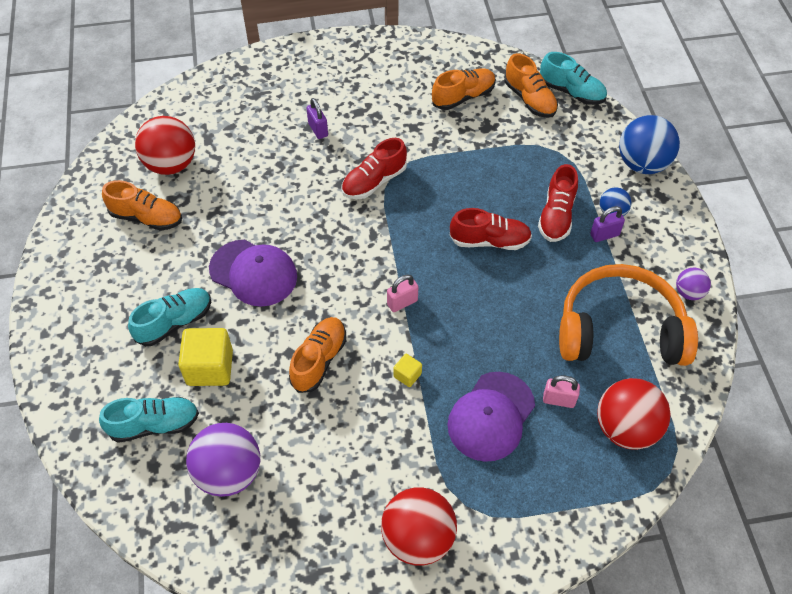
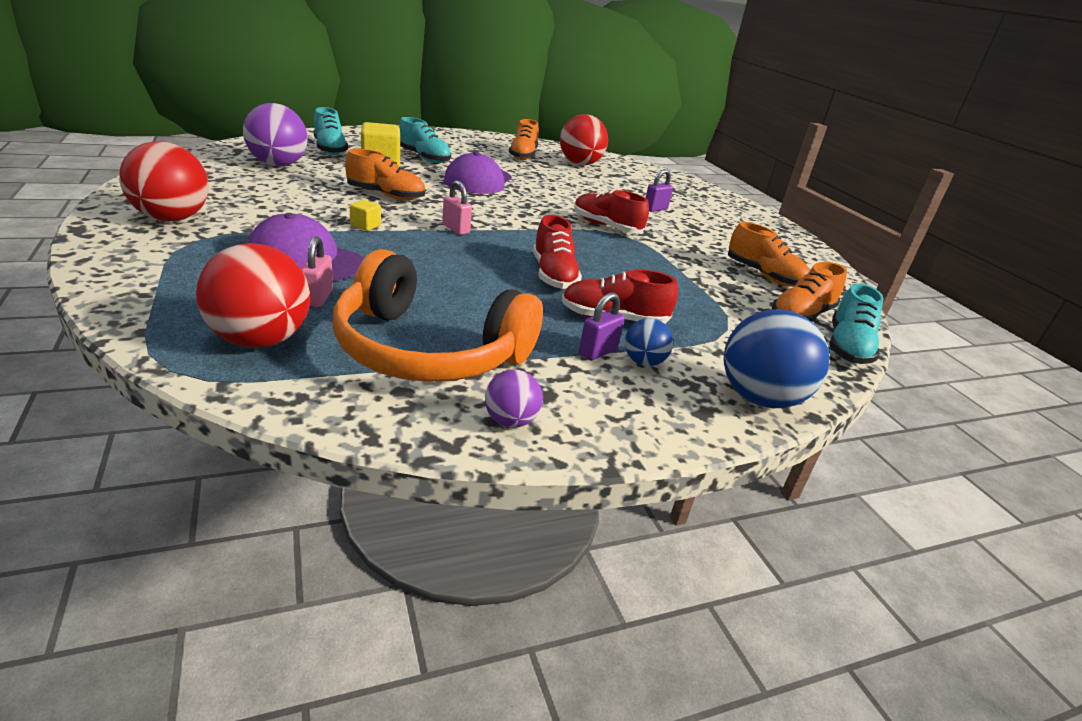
camera: 75 degrees right, 25 degrees down
(604, 235) = (598, 352): purple padlock -> purple padlock turned 75 degrees clockwise
(620, 330) = (428, 350): orange headphones -> orange headphones turned 120 degrees clockwise

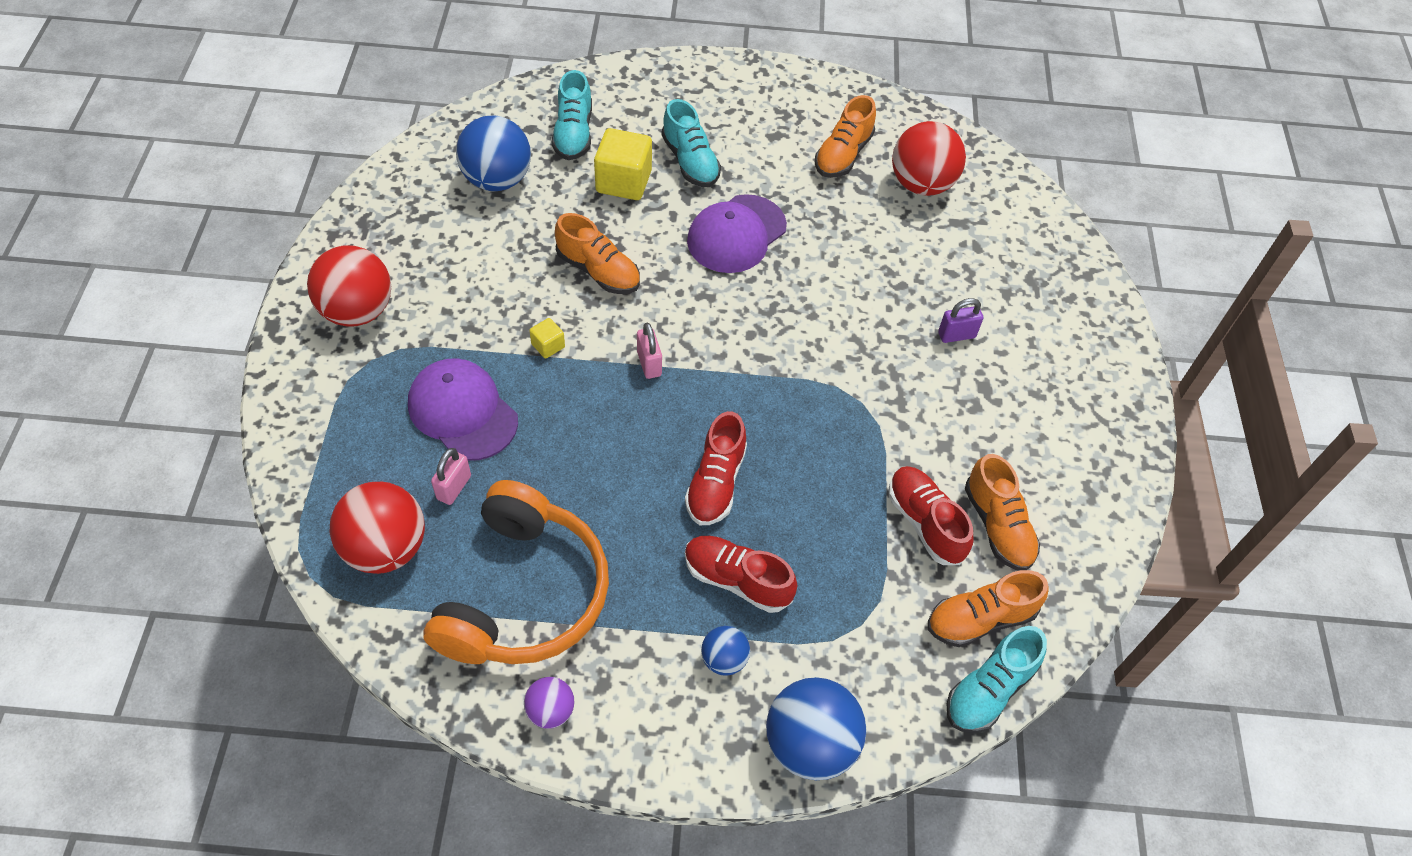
camera: 25 degrees right, 25 degrees up
(278, 164) = (497, 180): purple ball -> blue ball
(428, 350) = (523, 593): orange headphones -> orange headphones turned 120 degrees counterclockwise
(598, 352) = (685, 633): purple padlock -> none
(606, 226) = (850, 377): red shoe -> red shoe (925, 522)

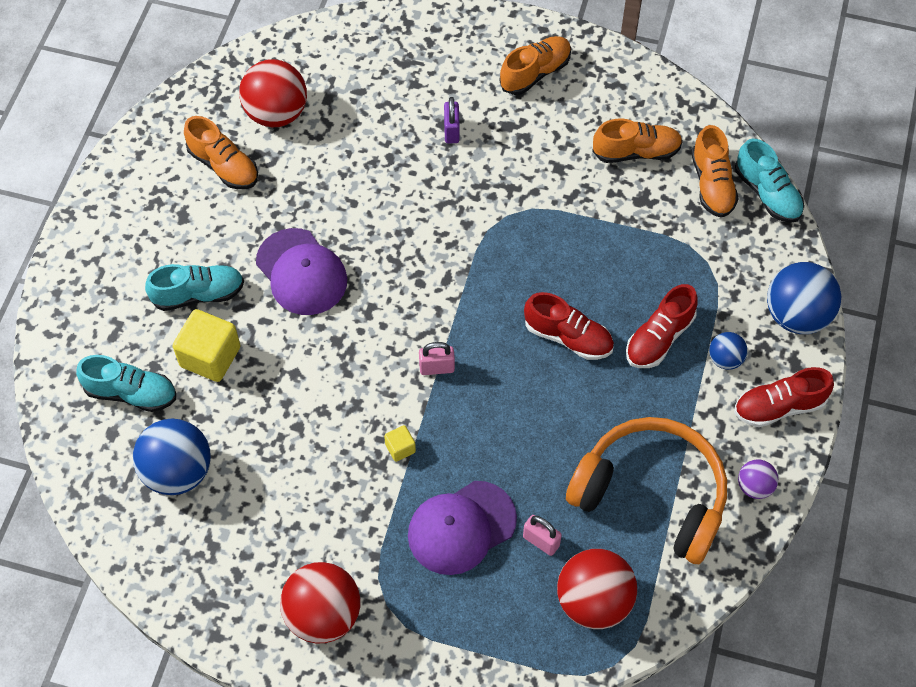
camera: 75 degrees left, 5 degrees up
(598, 271) = (320, 394): orange shoe -> orange shoe (535, 73)
(925, 522) = (626, 199): red shoe -> red shoe (779, 406)

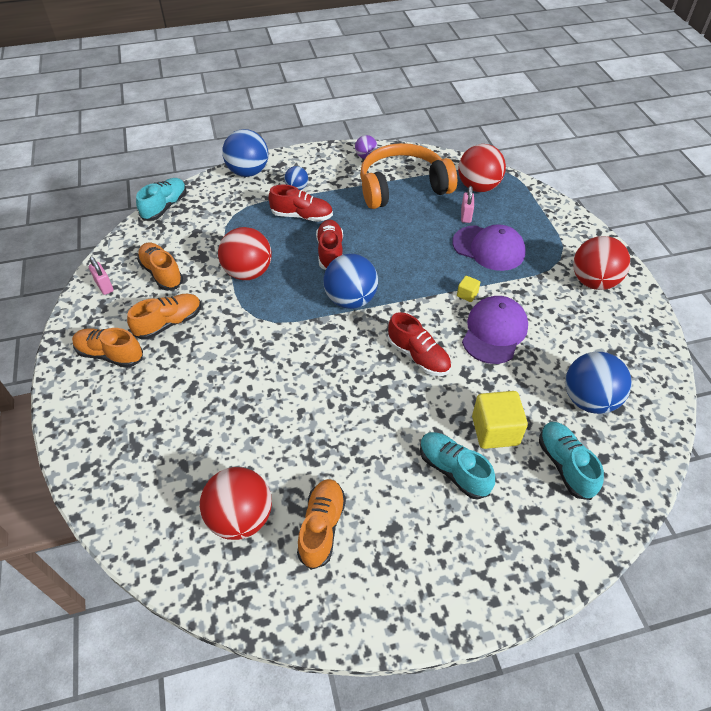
camera: 120 degrees left, 10 degrees down
(301, 272) = (384, 411): purple cap -> purple cap (494, 332)
(437, 368) = (399, 302): pink padlock -> pink padlock (104, 286)
(451, 131) = (195, 381): purple padlock -> none
(473, 319) = (350, 299): none -> blue ball
(585, 236) = (248, 272): none -> red ball
(651, 495) = (402, 187): orange headphones -> orange headphones turned 75 degrees clockwise
(712, 184) = (171, 231): orange shoe -> orange shoe (169, 323)
(779, 406) = (312, 162): red shoe -> red shoe (418, 356)

